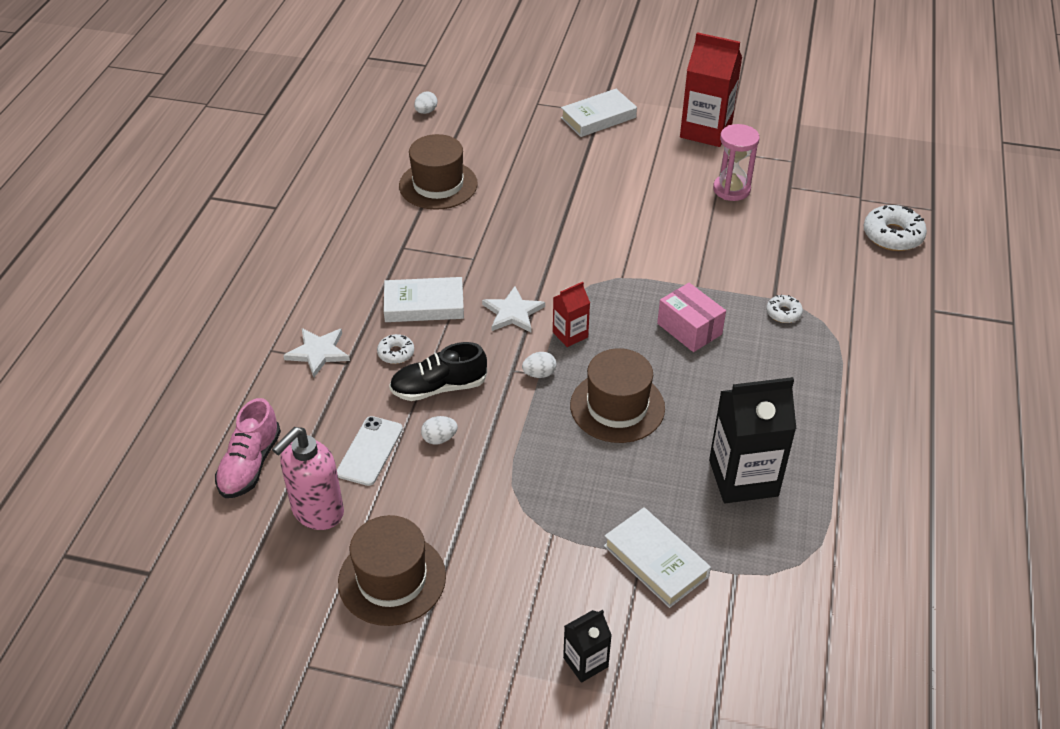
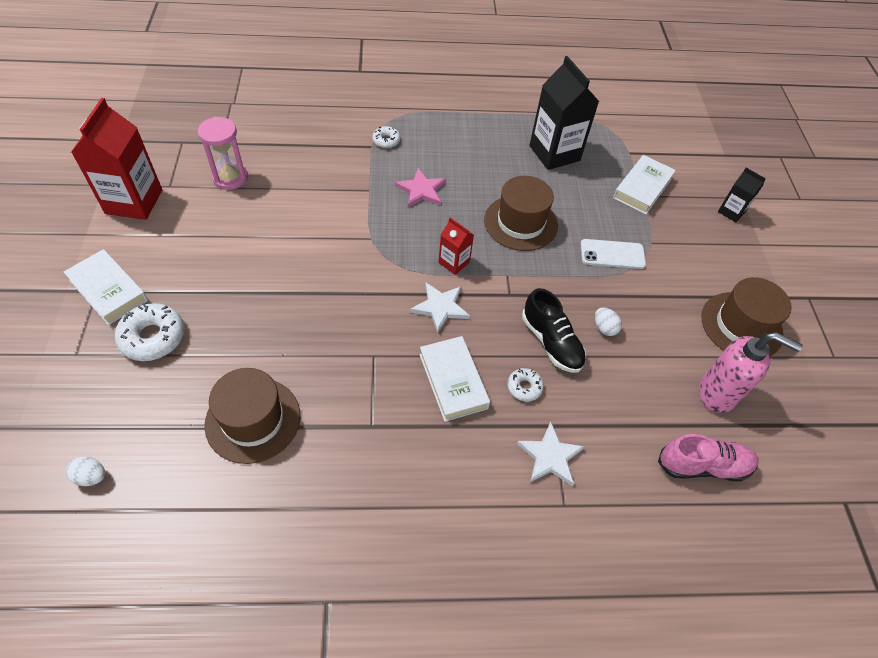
camera: 110 degrees left, 10 degrees up
(370, 451) = (641, 374): white phone -> white phone (612, 254)
(539, 374) = (506, 275): white egg -> none
(689, 329) = (421, 190): pink box -> pink star
(892, 235) = (279, 87): white donut -> white donut (153, 337)

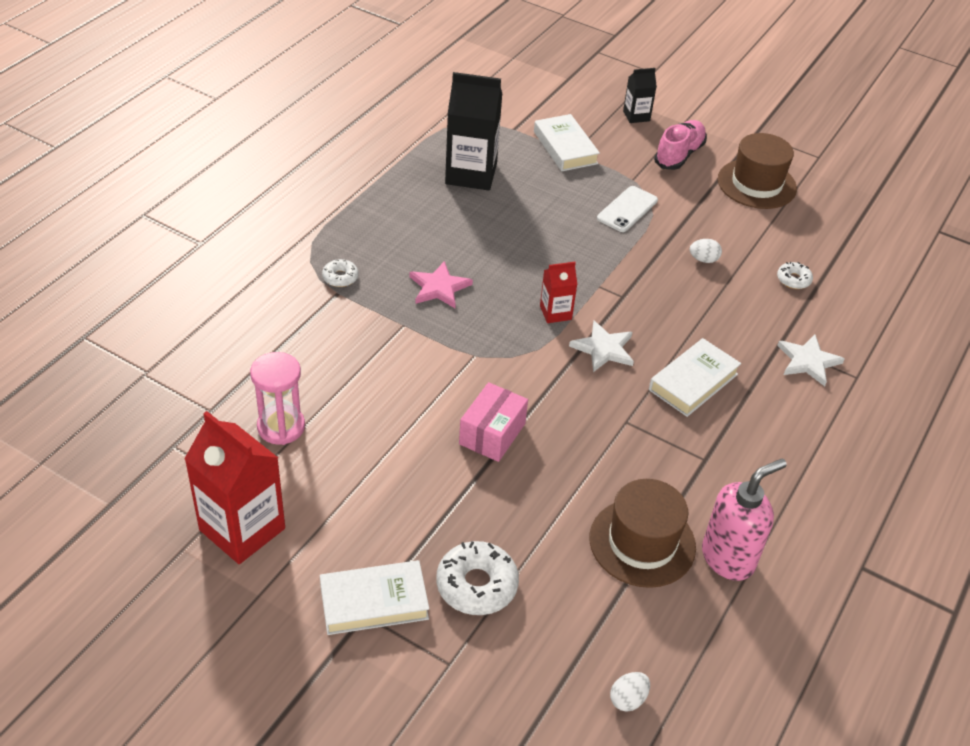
camera: 55 degrees left, 10 degrees down
(301, 282) = (492, 434): none -> pink box
(453, 381) = (693, 382): white book -> white book turned 60 degrees counterclockwise
(520, 223) = (542, 244): brown hat -> none
(524, 387) = (730, 340): white donut -> white donut (793, 280)
(551, 342) = (695, 299): black shoe -> none
(703, 465) = (868, 282): pink shoe -> pink shoe (679, 155)
(717, 393) = (811, 236): pink soap dispenser -> pink soap dispenser (728, 558)

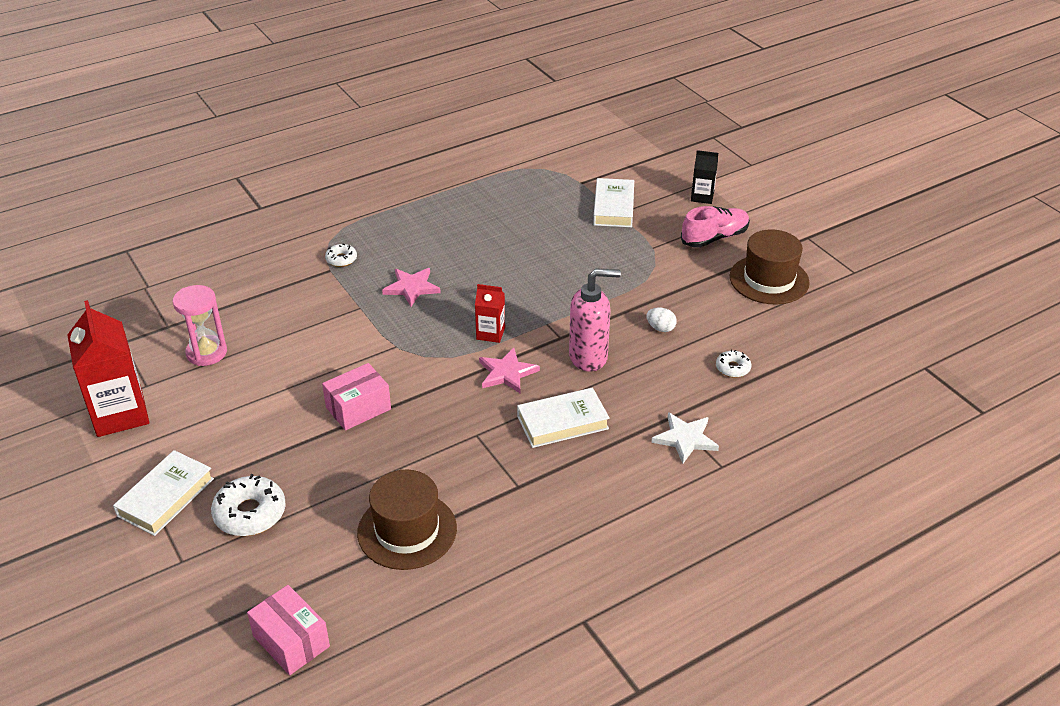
camera: 30 degrees right, 5 degrees down
(374, 602) = (166, 497): white book -> white book turned 75 degrees counterclockwise
(471, 174) = (513, 209): black carton -> none
(603, 349) = (507, 373): white star -> pink star
(627, 209) = (626, 270): white phone -> none
(628, 699) = (291, 641): white egg -> pink box
(728, 558) = (469, 569): pink soap dispenser -> pink soap dispenser (589, 357)

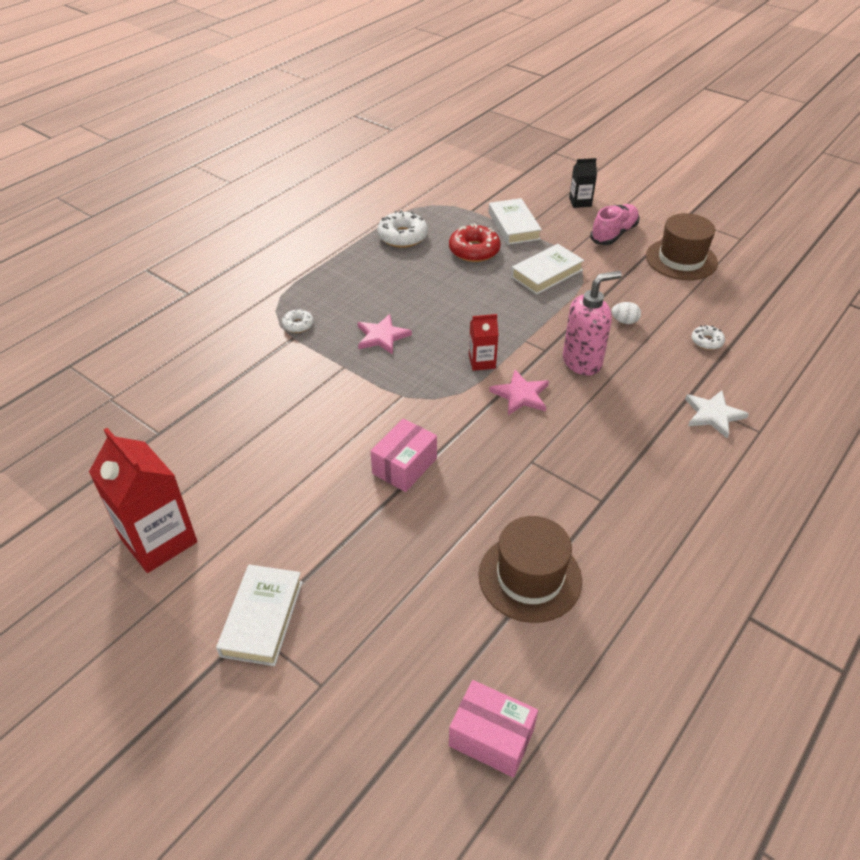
camera: 20 degrees left, 5 degrees up
(206, 353) = (216, 450): pink hourglass -> none
(250, 513) = (362, 608): white donut -> white donut (402, 236)
(555, 224) = (474, 250): none -> red donut
(562, 422) = (600, 428): white book -> white book (546, 273)

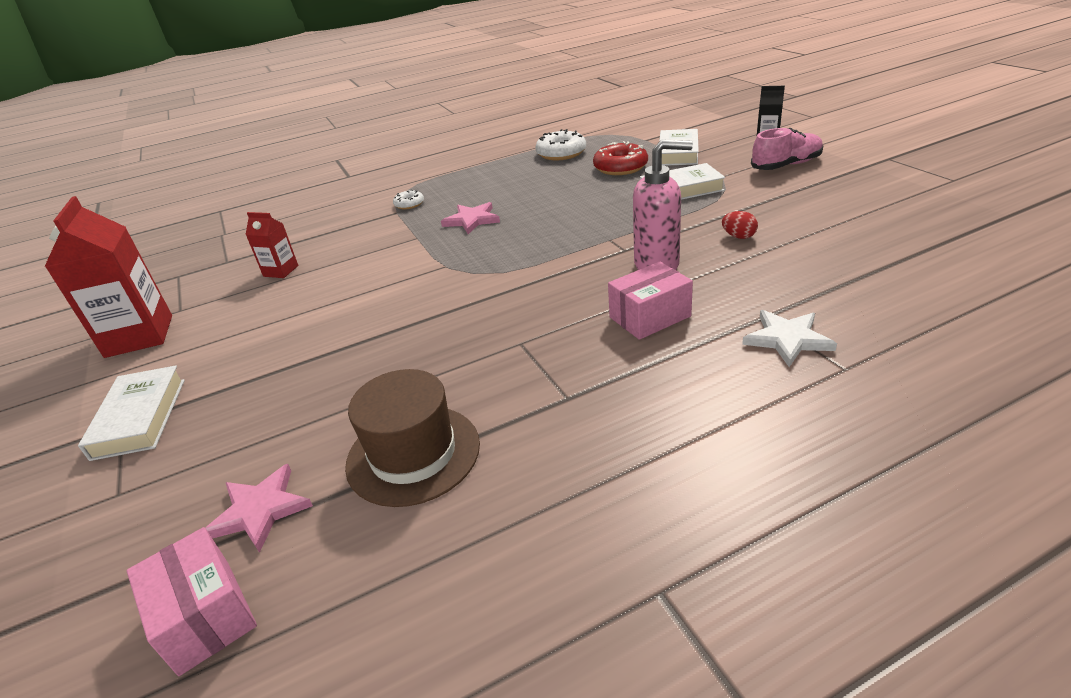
camera: 30 degrees right, 10 degrees down
(262, 618) = (140, 418): white book -> white book turned 45 degrees counterclockwise
(404, 466) = (390, 322): pink box -> pink box (650, 317)
(482, 362) = (548, 250): red carton -> red carton (281, 271)
(521, 395) = (562, 283): pink star -> pink star (260, 510)
(624, 321) = (738, 236): white egg -> red egg
(681, 259) = (856, 191): brown hat -> none
(706, 341) = (833, 267): white donut -> none

